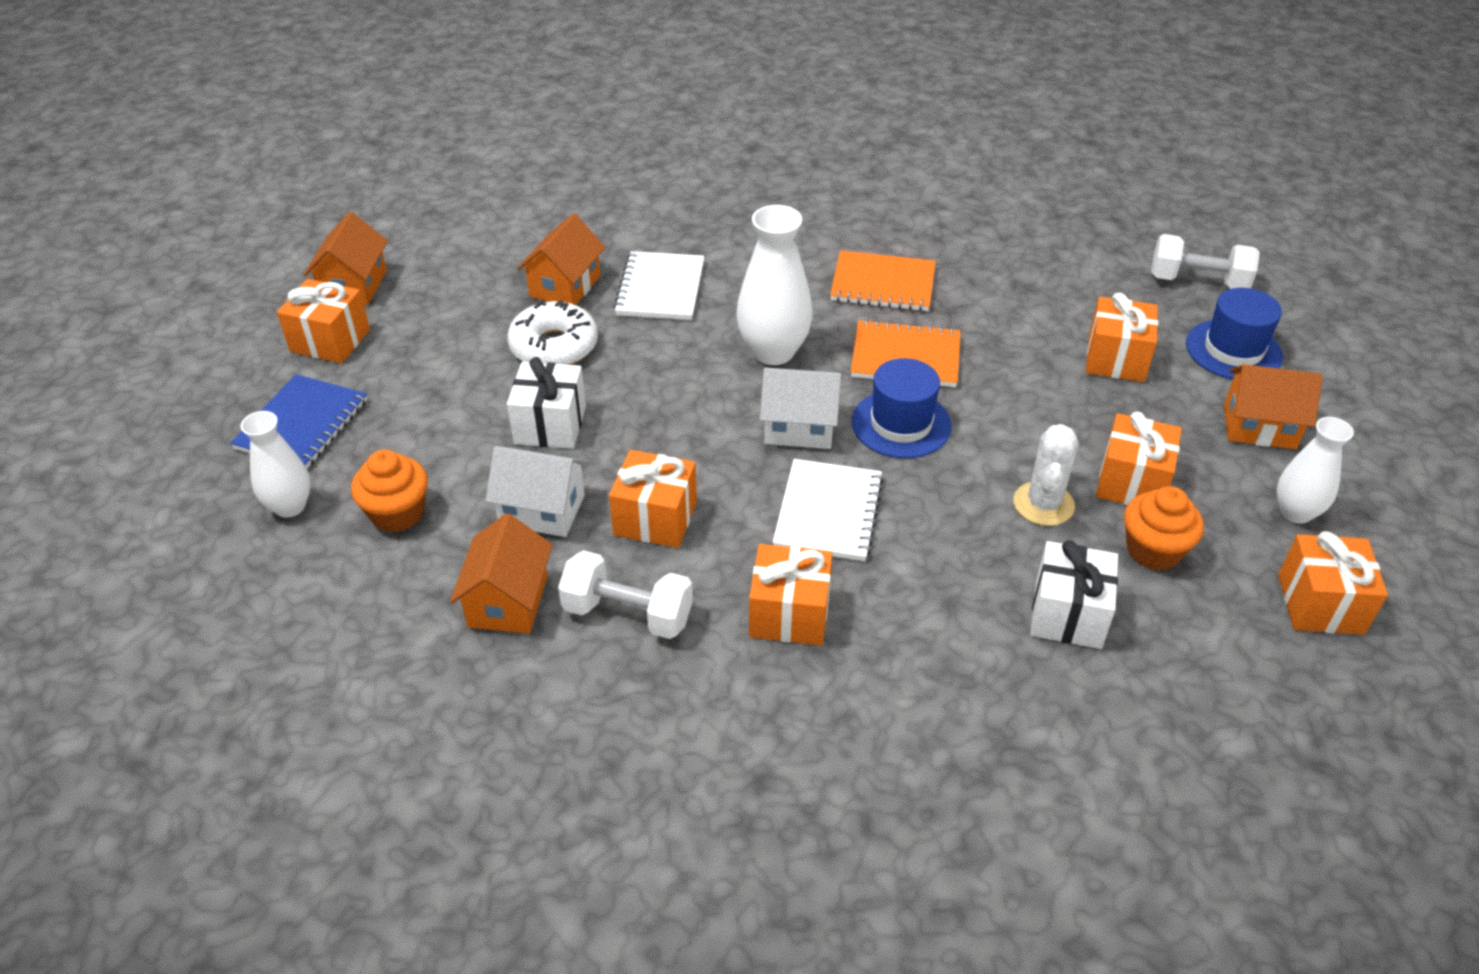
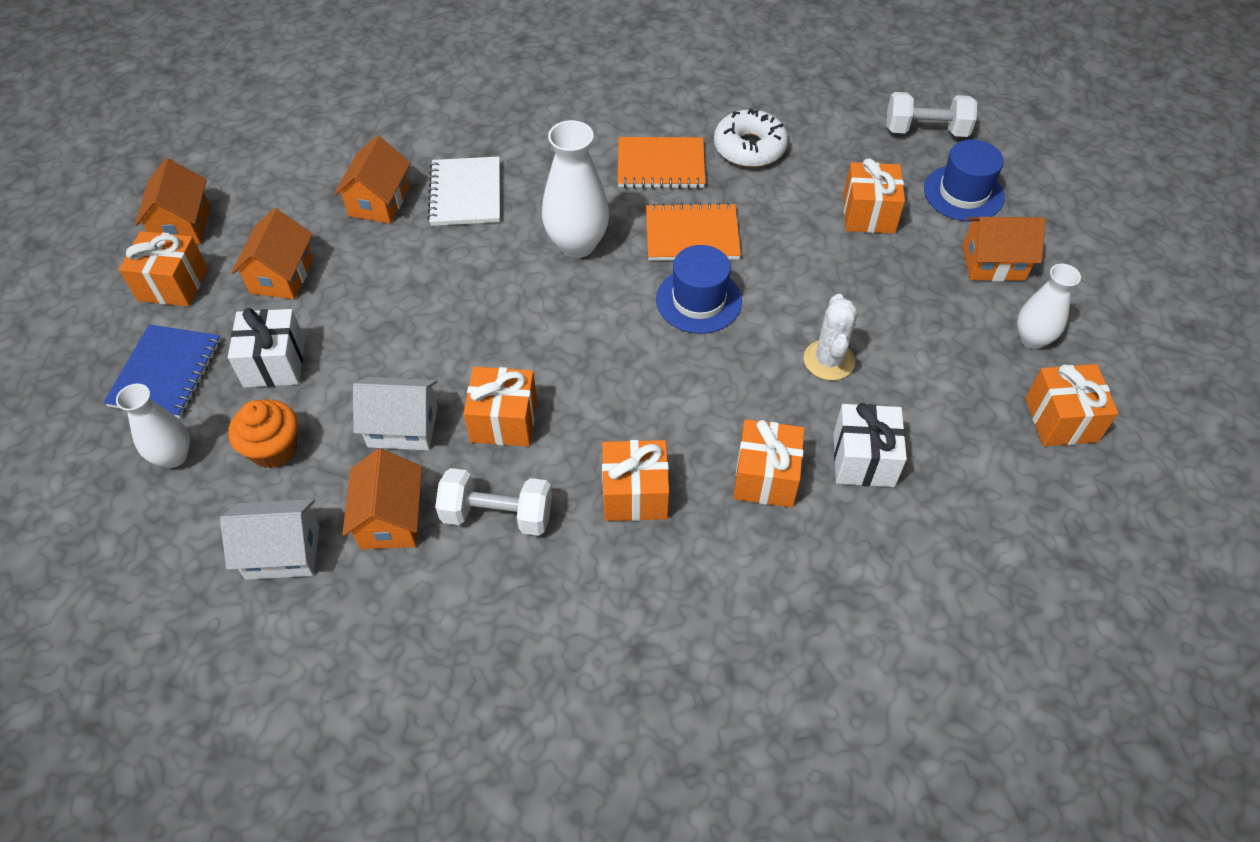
camera: 10 degrees left, 10 degrees up
(445, 345) = (281, 276): none -> orange house
(550, 425) = (393, 343): white gift -> white gift (274, 363)
(554, 346) = (381, 264): white donut -> white donut (749, 148)
(799, 428) = (612, 316): white house -> white house (283, 552)
(828, 512) = (651, 394): white notebook -> none
(1132, 482) = (898, 330): orange gift -> orange gift (765, 477)
(1153, 550) = (923, 390): orange cupcake -> none

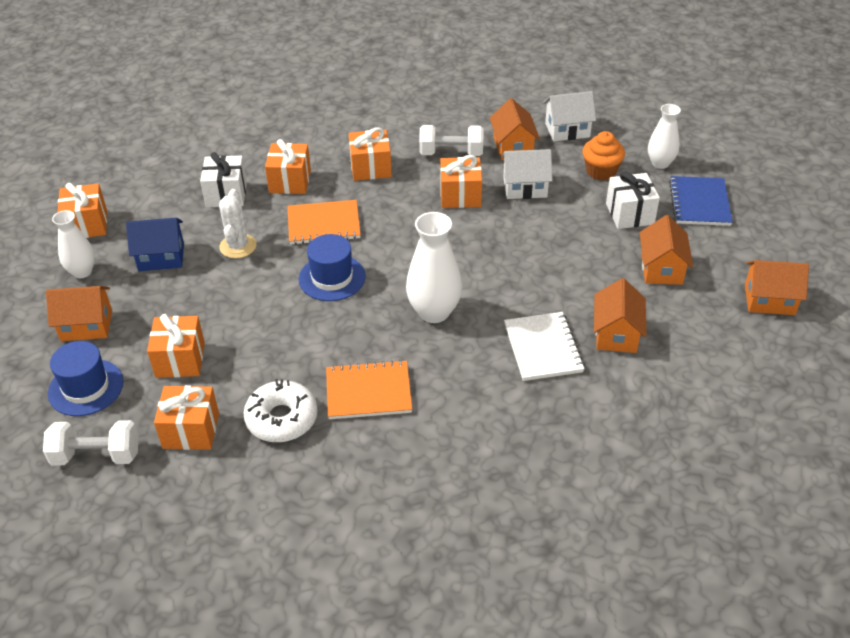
camera: 175 degrees right, 10 degrees down
(173, 284) = (740, 256): orange gift -> orange gift (191, 430)
(183, 225) = (769, 300): orange house -> orange house turned 75 degrees counterclockwise
(692, 235) = (338, 328): orange notebook -> orange notebook (324, 224)
(931, 352) = (161, 257): none -> blue house

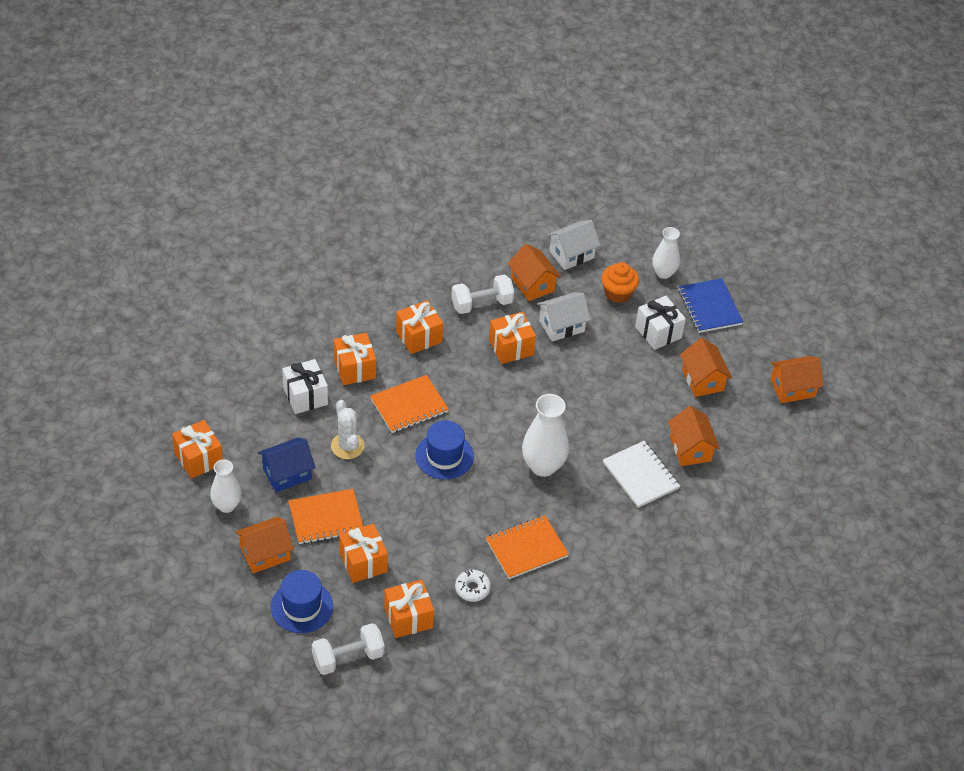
camera: 25 degrees left, 5 degrees up
(171, 307) = (326, 518): none -> orange notebook
(282, 419) = (472, 588): white donut -> white donut, size x0.61

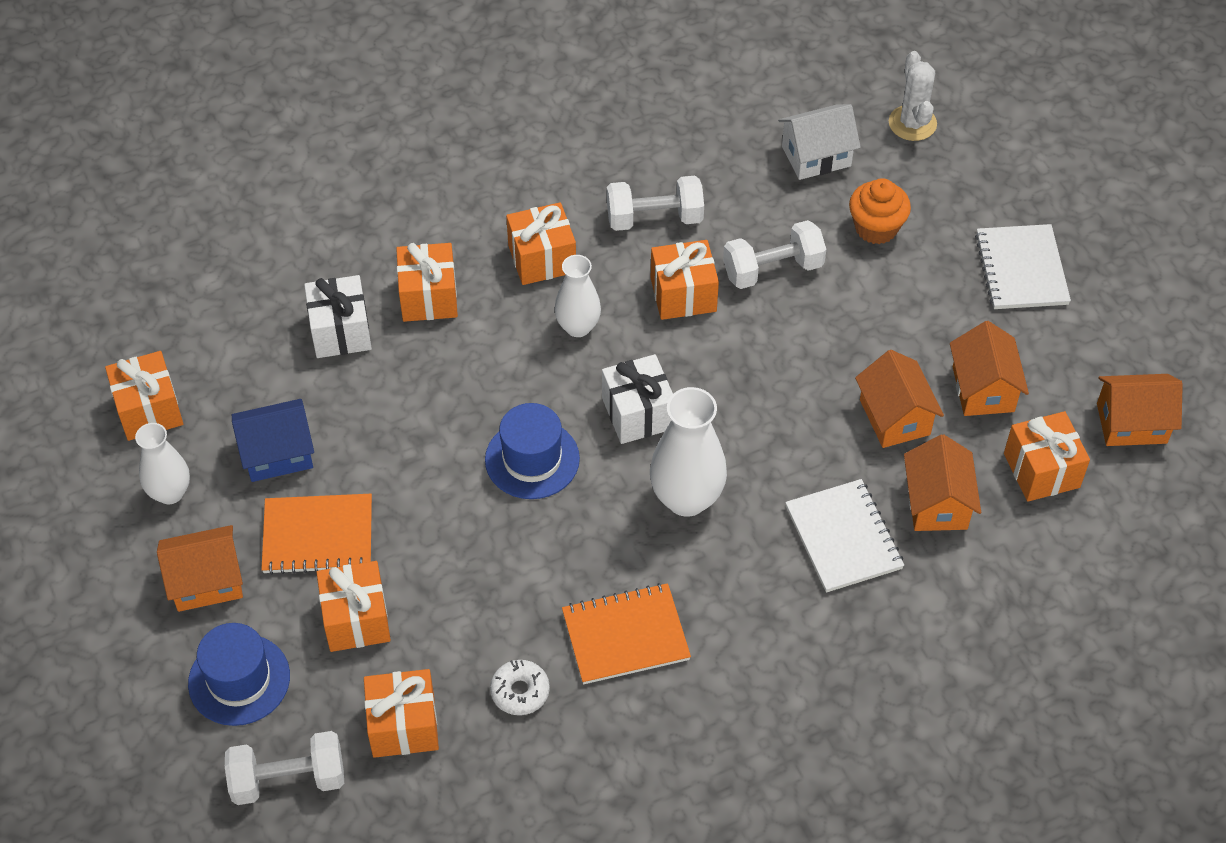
camera: 15 degrees right, 5 degrees up
(347, 446) = (383, 421): white cactus -> white cactus (912, 123)
(409, 405) = (497, 368): orange notebook -> none
(532, 284) = (742, 197): orange house -> orange house (894, 417)
(561, 326) = (773, 269): white house -> white dumbbell
(658, 332) = (927, 300): white gift -> white gift (638, 413)
(663, 273) = (958, 204): white vase -> white vase (578, 327)
(710, 307) = (1021, 269): blue notebook -> white notebook
(746, 422) = (1041, 470): none -> orange gift

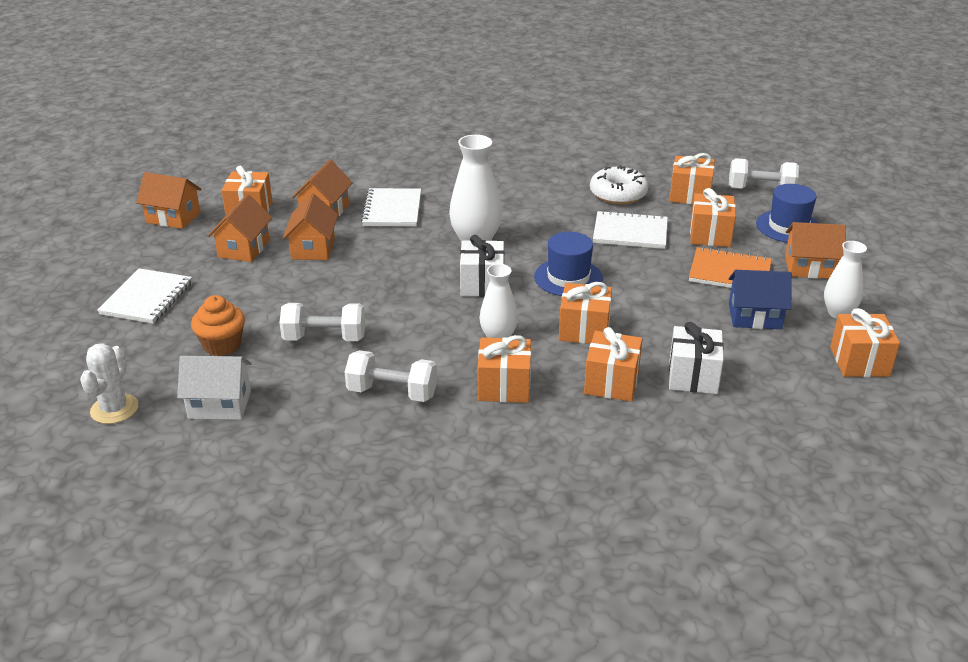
camera: 160 degrees left, 20 degrees down
(475, 589) = (630, 232): none -> white notebook
(520, 691) = (618, 194): white donut -> white donut, size x1.64
(625, 636) = (547, 200): orange notebook -> none
(683, 294) = (405, 339): orange gift -> orange gift (584, 330)

